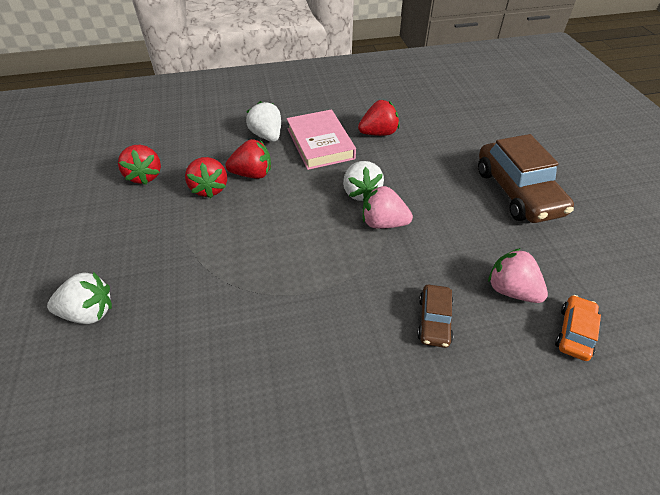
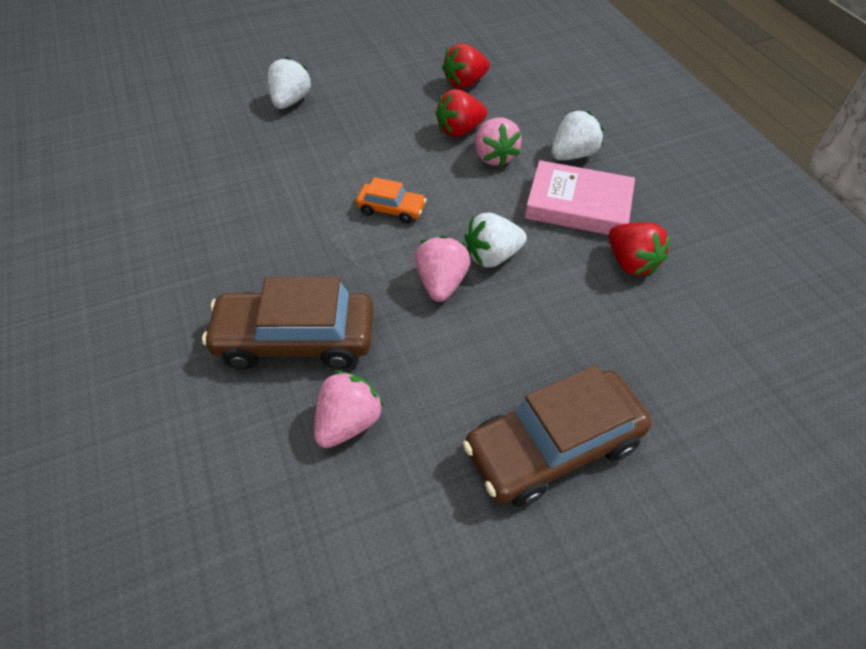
camera: 80 degrees right, 5 degrees up
(89, 312) = (291, 101): white strawberry -> white strawberry turned 150 degrees counterclockwise
(252, 174) = (494, 156): red strawberry -> pink strawberry
(320, 143) = (578, 205): pink book -> pink book turned 45 degrees clockwise
(434, 321) = (296, 339): brown car -> brown car, size x2.01
(574, 332) = (286, 491): orange car -> orange car (391, 209)

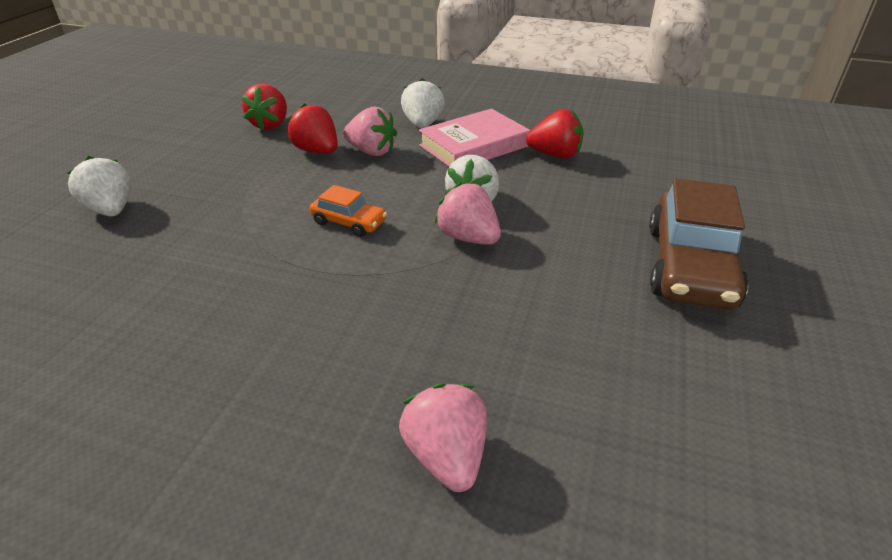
camera: 50 degrees left, 15 degrees down
(296, 339) = (427, 353): brown car -> none
(348, 422) = (565, 364): pink strawberry -> pink strawberry (446, 456)
(391, 209) = (349, 222): orange car -> orange car turned 60 degrees clockwise
(459, 130) = (317, 151): red strawberry -> red strawberry turned 120 degrees clockwise

